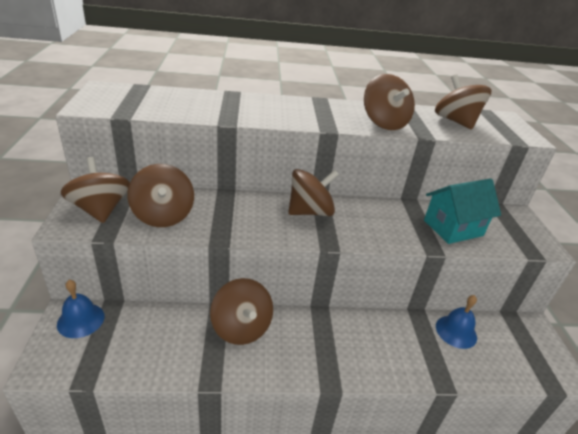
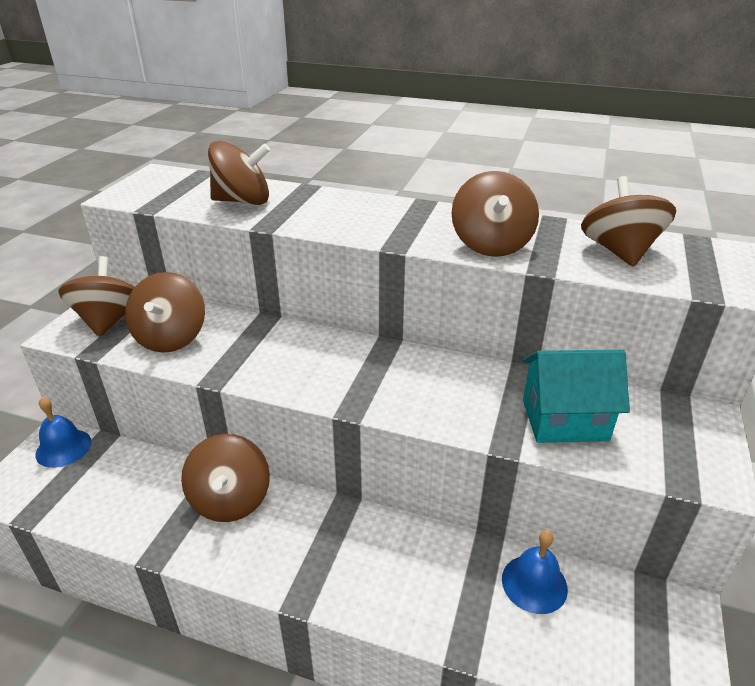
camera: 25 degrees right, 0 degrees up
(310, 211) = (358, 360): brown spinning top -> brown spinning top (243, 201)

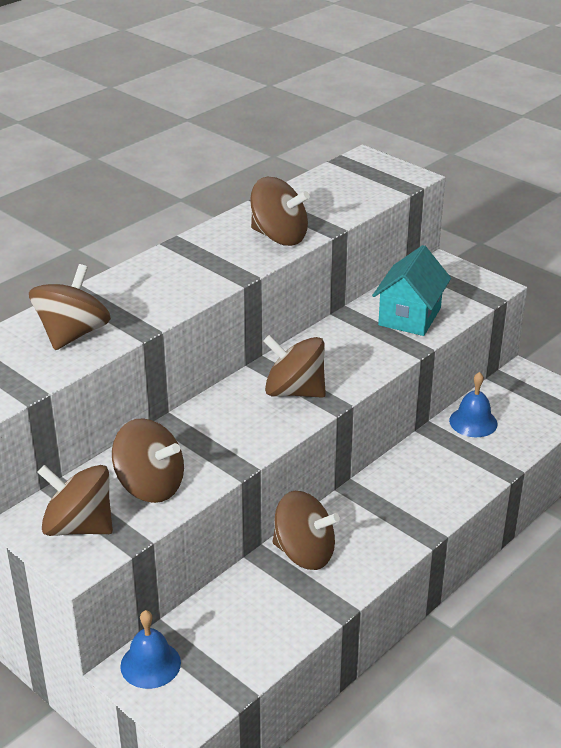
camera: 65 degrees left, 0 degrees up
(619, 251) = (333, 193): brown spinning top -> brown spinning top (294, 391)

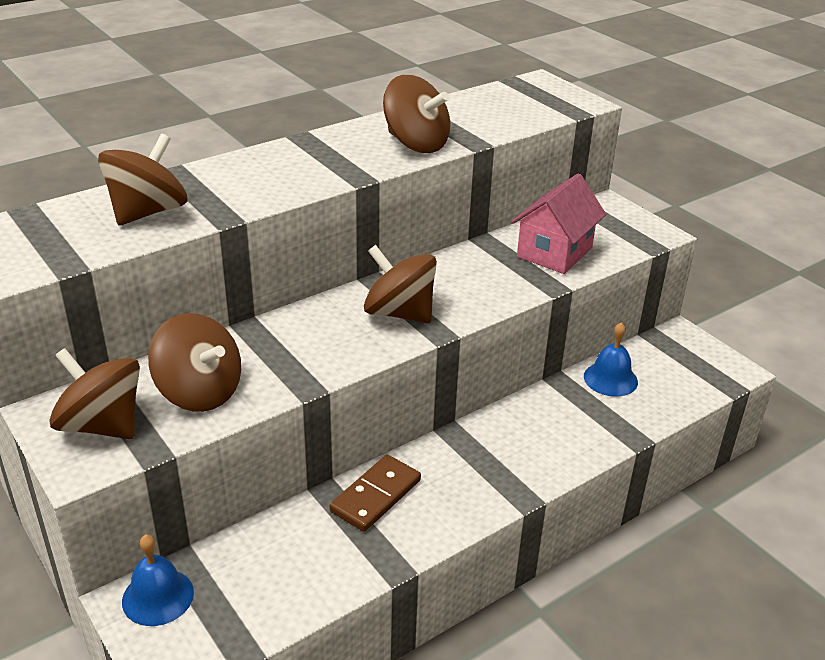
camera: 10 degrees right, 0 degrees up
(304, 553) = (376, 496): brown spinning top -> brown domino
(409, 317) = (554, 252): turquoise house -> pink house

